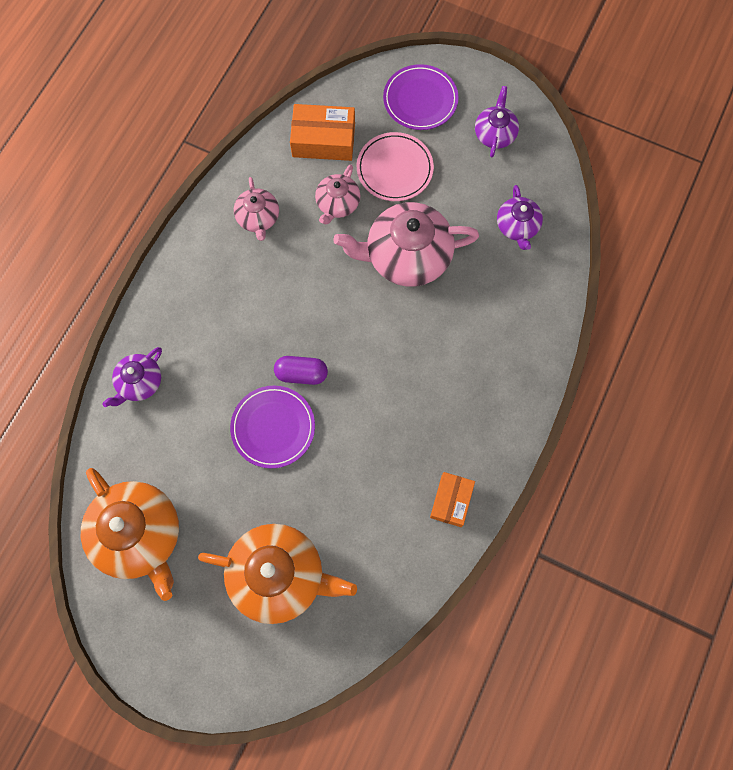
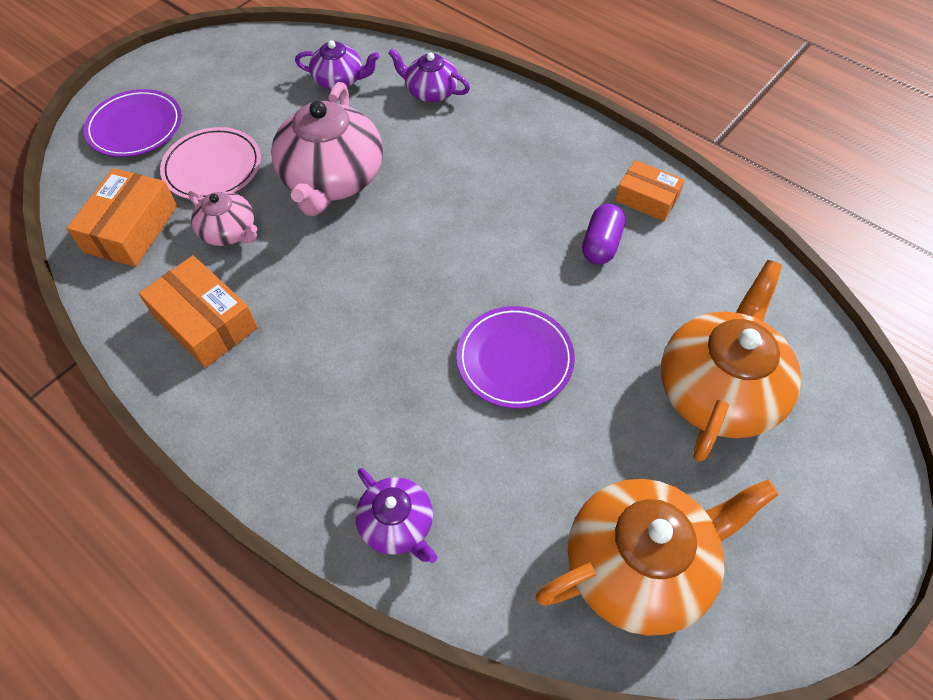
camera: 75 degrees left, 15 degrees down
(258, 218) = (205, 322): pink teapot -> orange box
(301, 374) = (449, 313): purple capsule -> purple capsule (601, 244)
(495, 133) = (218, 74): purple teapot -> purple teapot (430, 91)

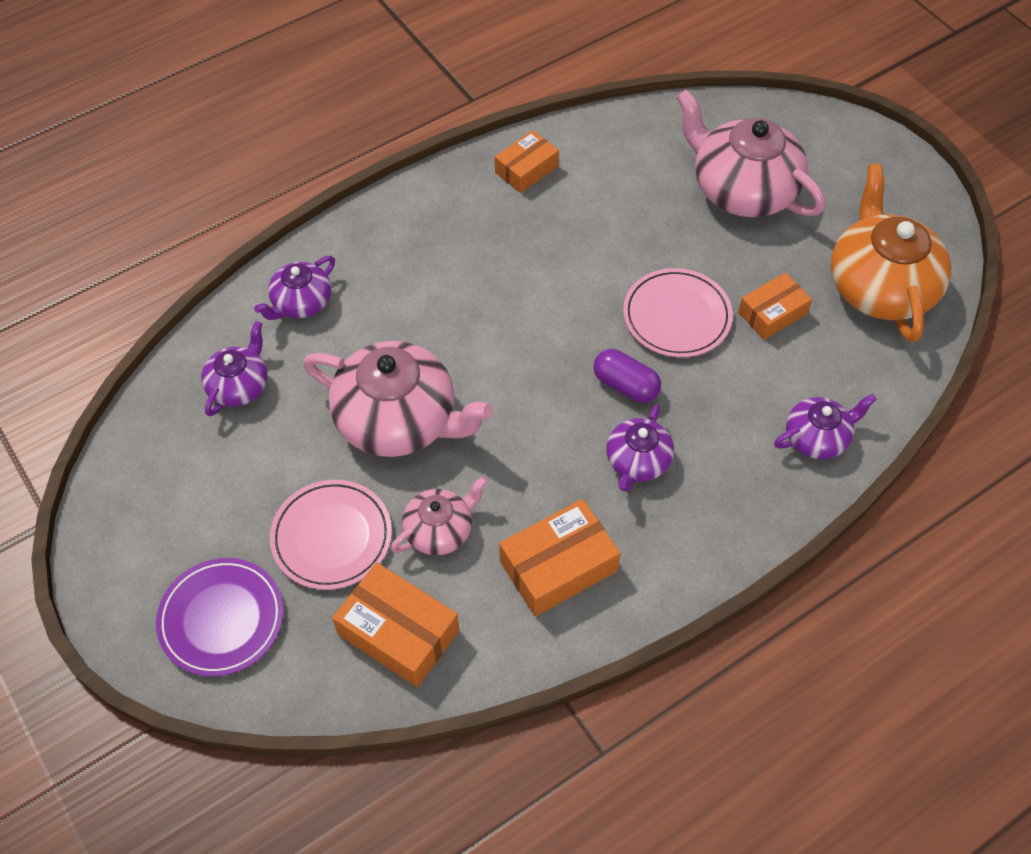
camera: 75 degrees left, 0 degrees up
(328, 360) = (637, 461): none -> purple teapot
(515, 359) = (677, 316): purple plate -> pink plate
(553, 450) = (772, 313): none -> orange box
(601, 244) = (569, 219): purple capsule -> purple capsule (625, 385)
(719, 389) = (742, 189): orange teapot -> pink teapot

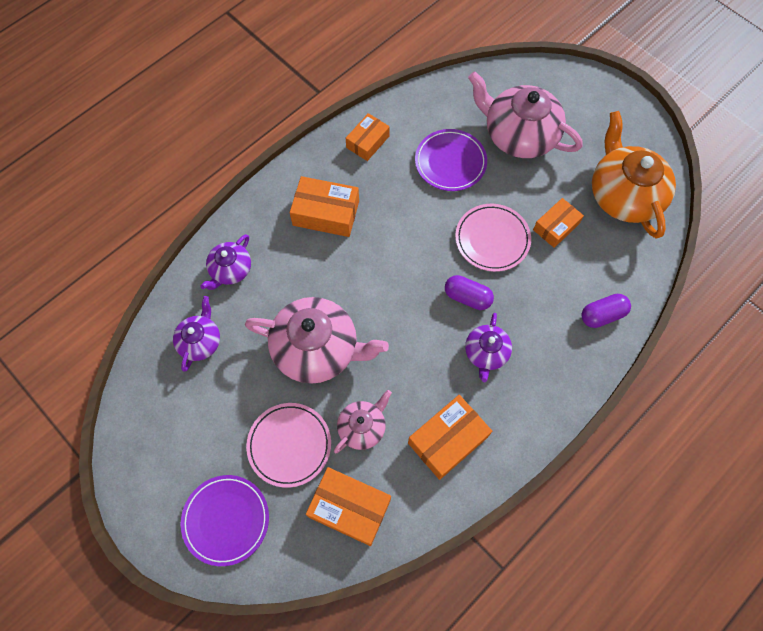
camera: 10 degrees left, 10 degrees up
(448, 250) = (326, 213): none -> orange box
(637, 210) = (450, 162): none -> purple plate
(817, 437) = (602, 315): purple teapot -> purple capsule

